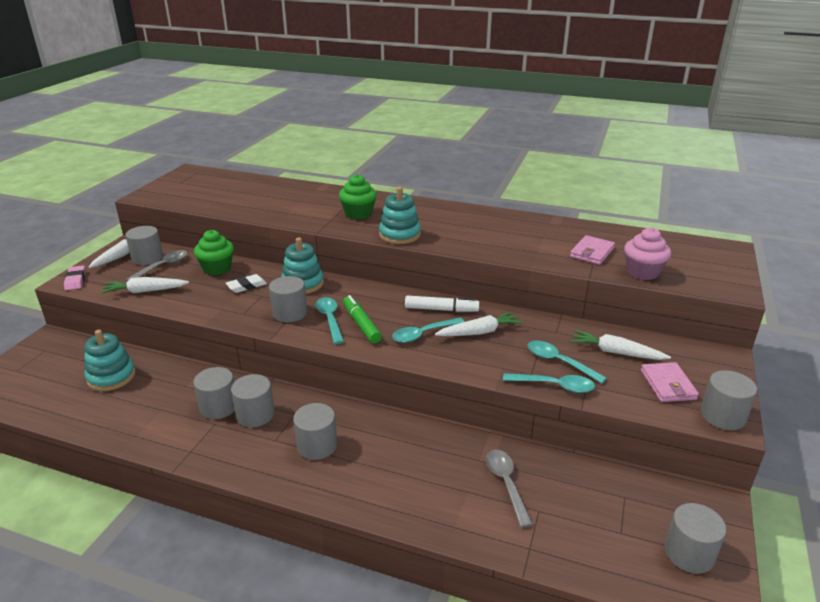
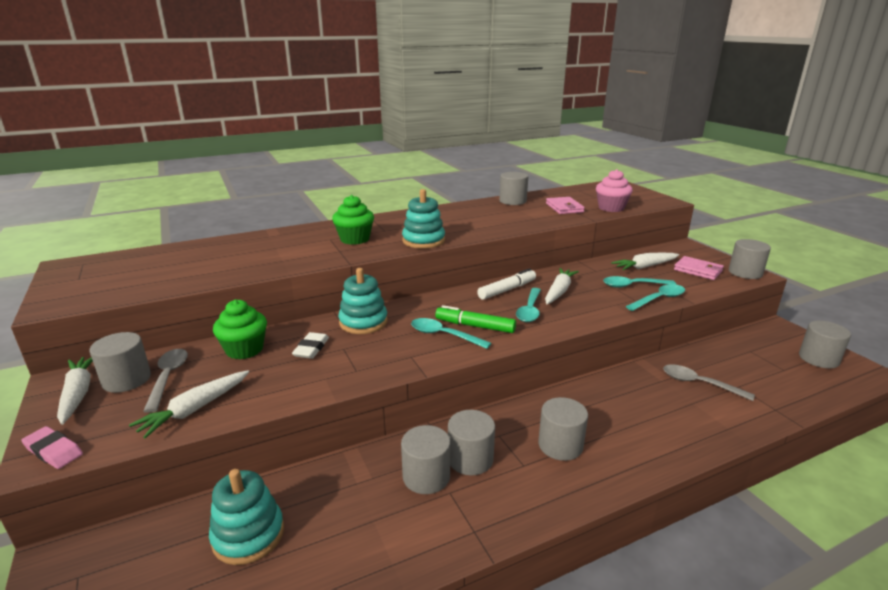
camera: 45 degrees left, 5 degrees down
(290, 313) = (400, 348): grey cylinder -> grey cylinder (512, 201)

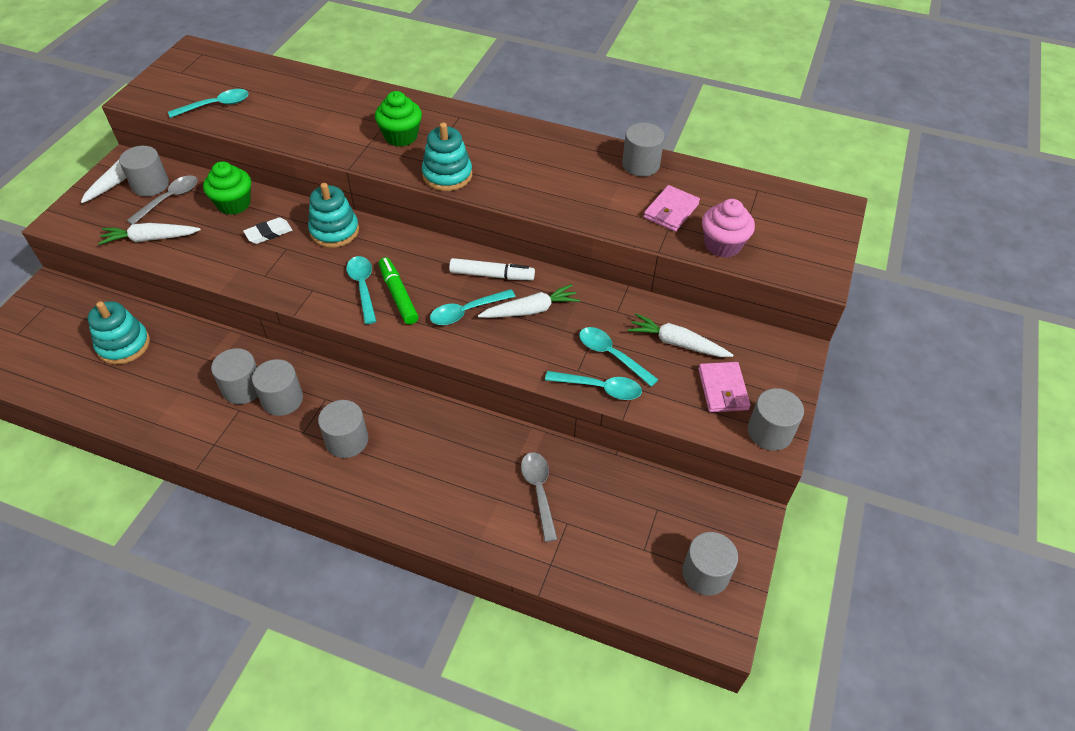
camera: 45 degrees right, 25 degrees up
(53, 451) = (68, 219): pink eraser -> none
(159, 280) = (216, 105): none -> turquoise spoon

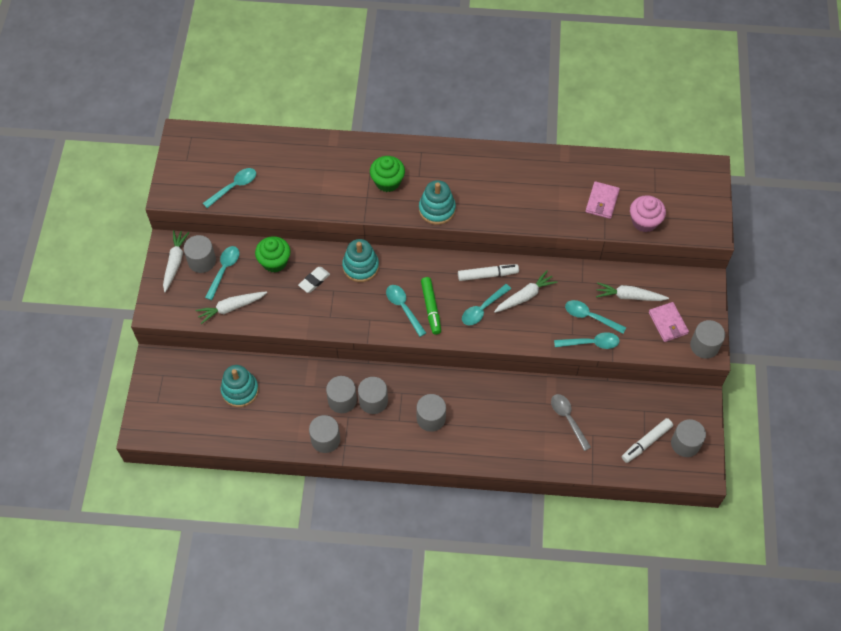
camera: 15 degrees left, 10 degrees up
(169, 199) = (224, 270): grey spoon -> turquoise spoon
(398, 295) = (431, 308): green marker -> green marker turned 150 degrees counterclockwise
(640, 164) = (568, 165): grey cylinder -> grey cylinder (325, 439)
(644, 555) = (646, 442): none -> white marker

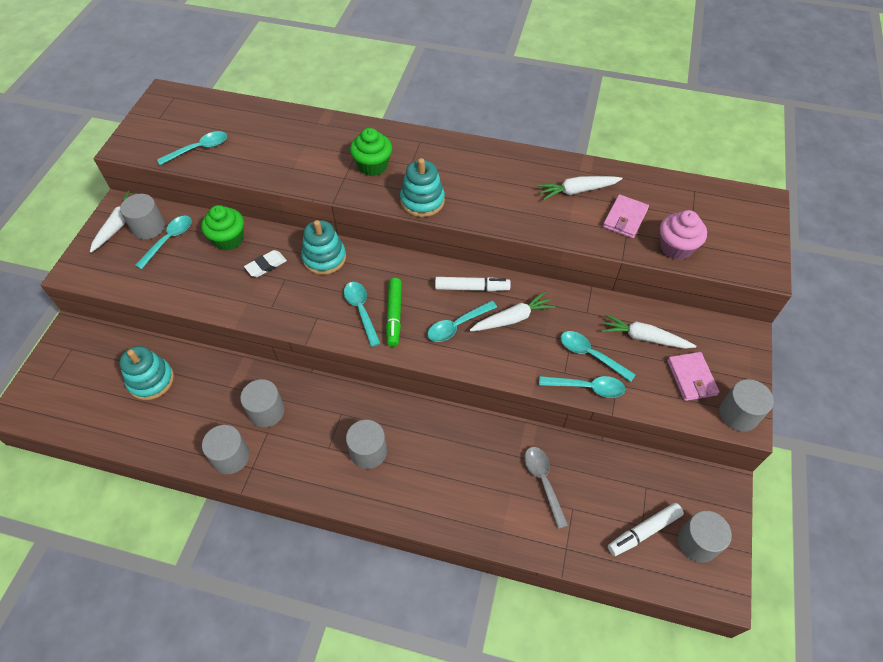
camera: 10 degrees right, 5 degrees down
(231, 308) = (160, 281): white carrot -> white carrot (577, 191)
(373, 401) = (303, 418): grey cylinder -> none

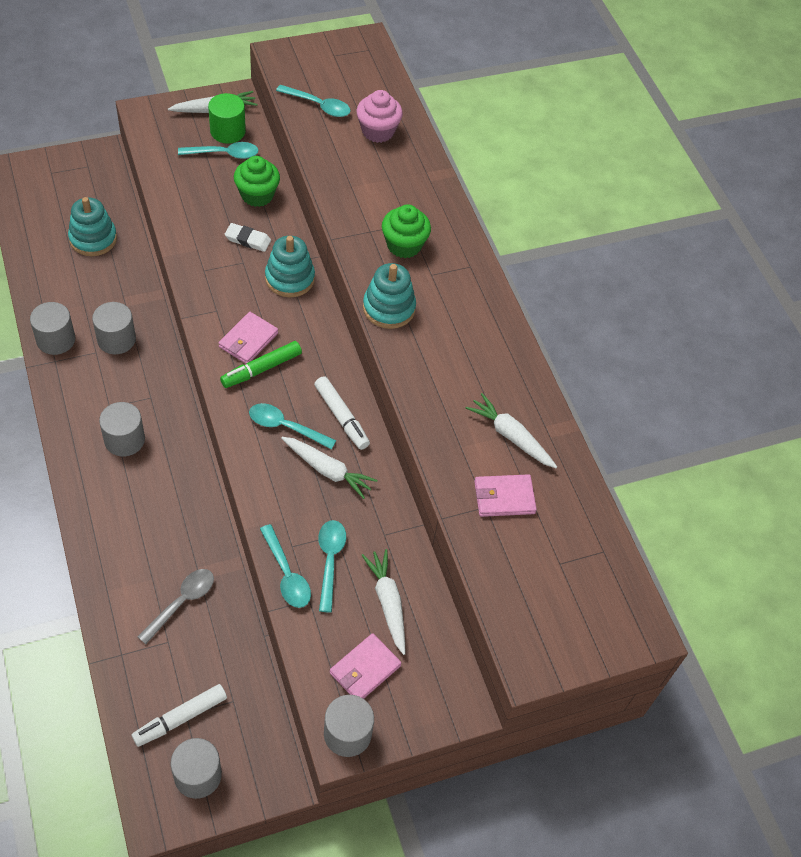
camera: 50 degrees right, 0 degrees up
(148, 227) = (227, 131): grey cylinder -> green cylinder
(361, 310) = (248, 340): turquoise spoon -> pink wallet
(643, 531) = (180, 718): white marker -> white marker turned 60 degrees counterclockwise
(676, 247) = (498, 563): pink cupcake -> pink cupcake (378, 131)

